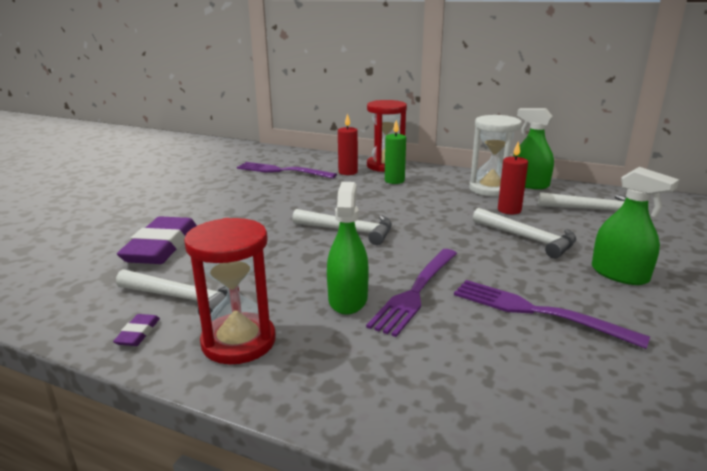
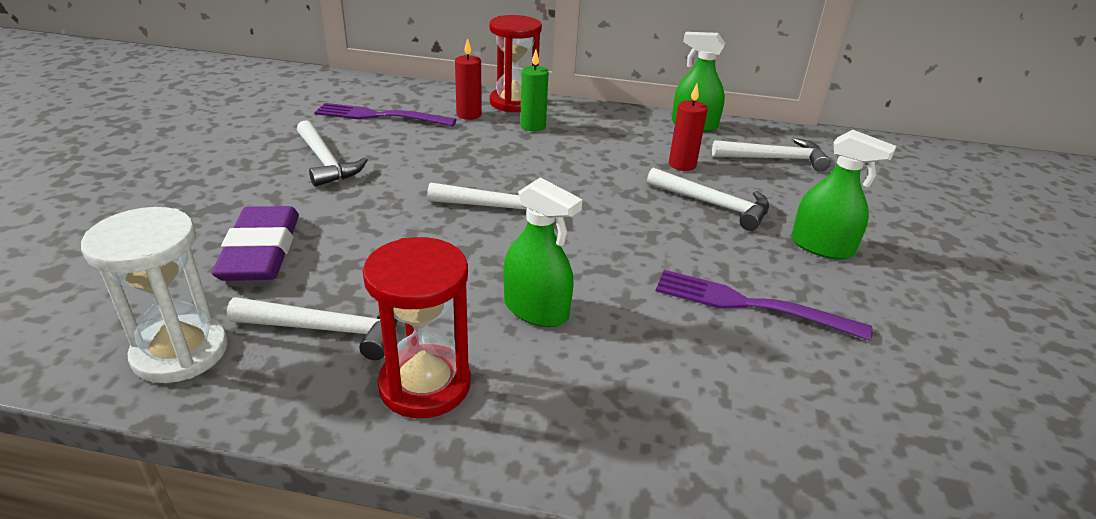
camera: 15 degrees left, 10 degrees up
(138, 333) = (288, 388): purple eraser -> none
(231, 196) = (326, 162): none -> white hammer
(348, 299) = (536, 310): green spray bottle -> green spray bottle turned 135 degrees clockwise
(415, 292) = (612, 292): purple fork -> none
(490, 189) = (652, 134): white hourglass -> white hourglass (180, 352)

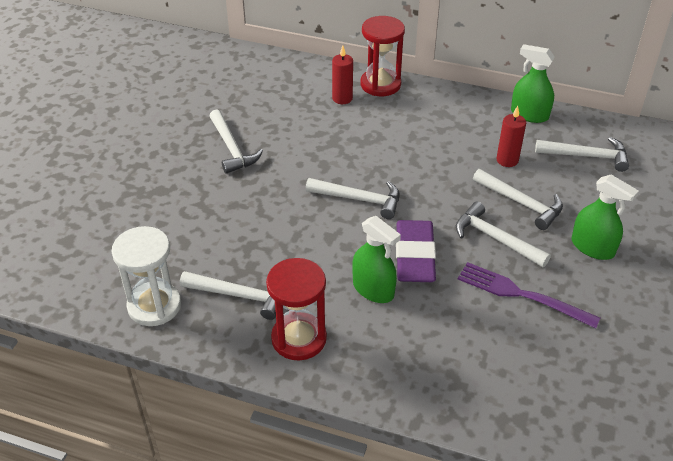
camera: 10 degrees right, 10 degrees up
(261, 251) = (193, 231): purple eraser -> purple eraser (414, 256)
(379, 116) = (271, 98): purple fork -> none
(533, 126) = (393, 113): green candle -> none
(693, 243) = (495, 239): none -> white hammer

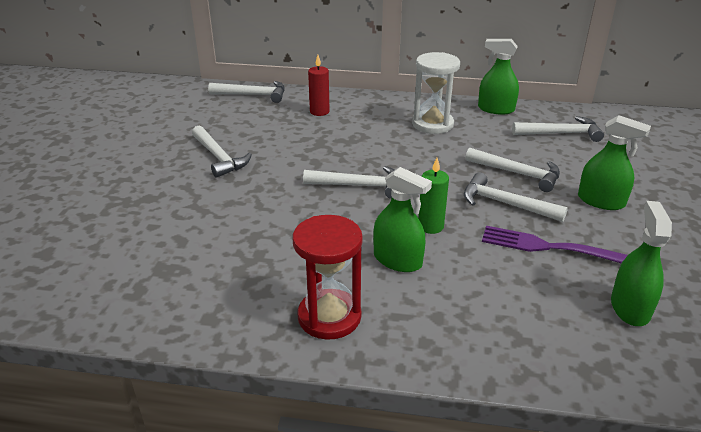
camera: 10 degrees left, 10 degrees down
(154, 306) = (154, 304): white hourglass -> white hourglass (432, 124)
(240, 295) = (252, 283): white hammer -> white hammer (253, 95)
(380, 84) = (352, 99): red hourglass -> none
(414, 256) = (430, 226): purple eraser -> green candle
(507, 160) = (490, 143): red candle -> none
(568, 367) = (630, 308): none -> green spray bottle

